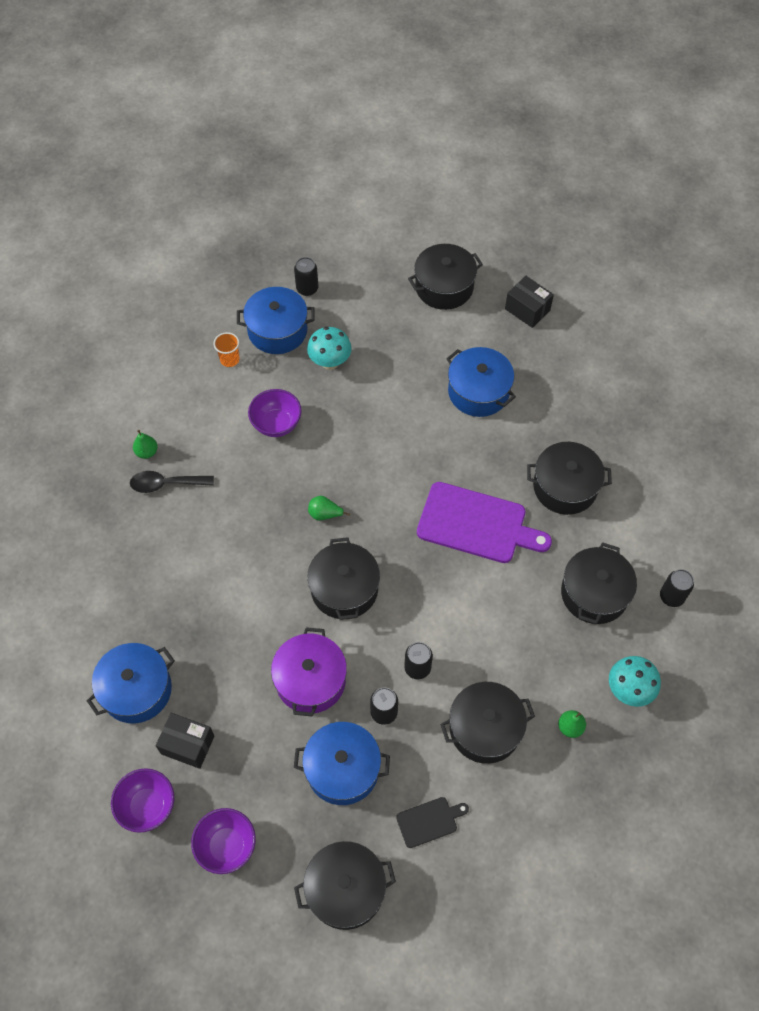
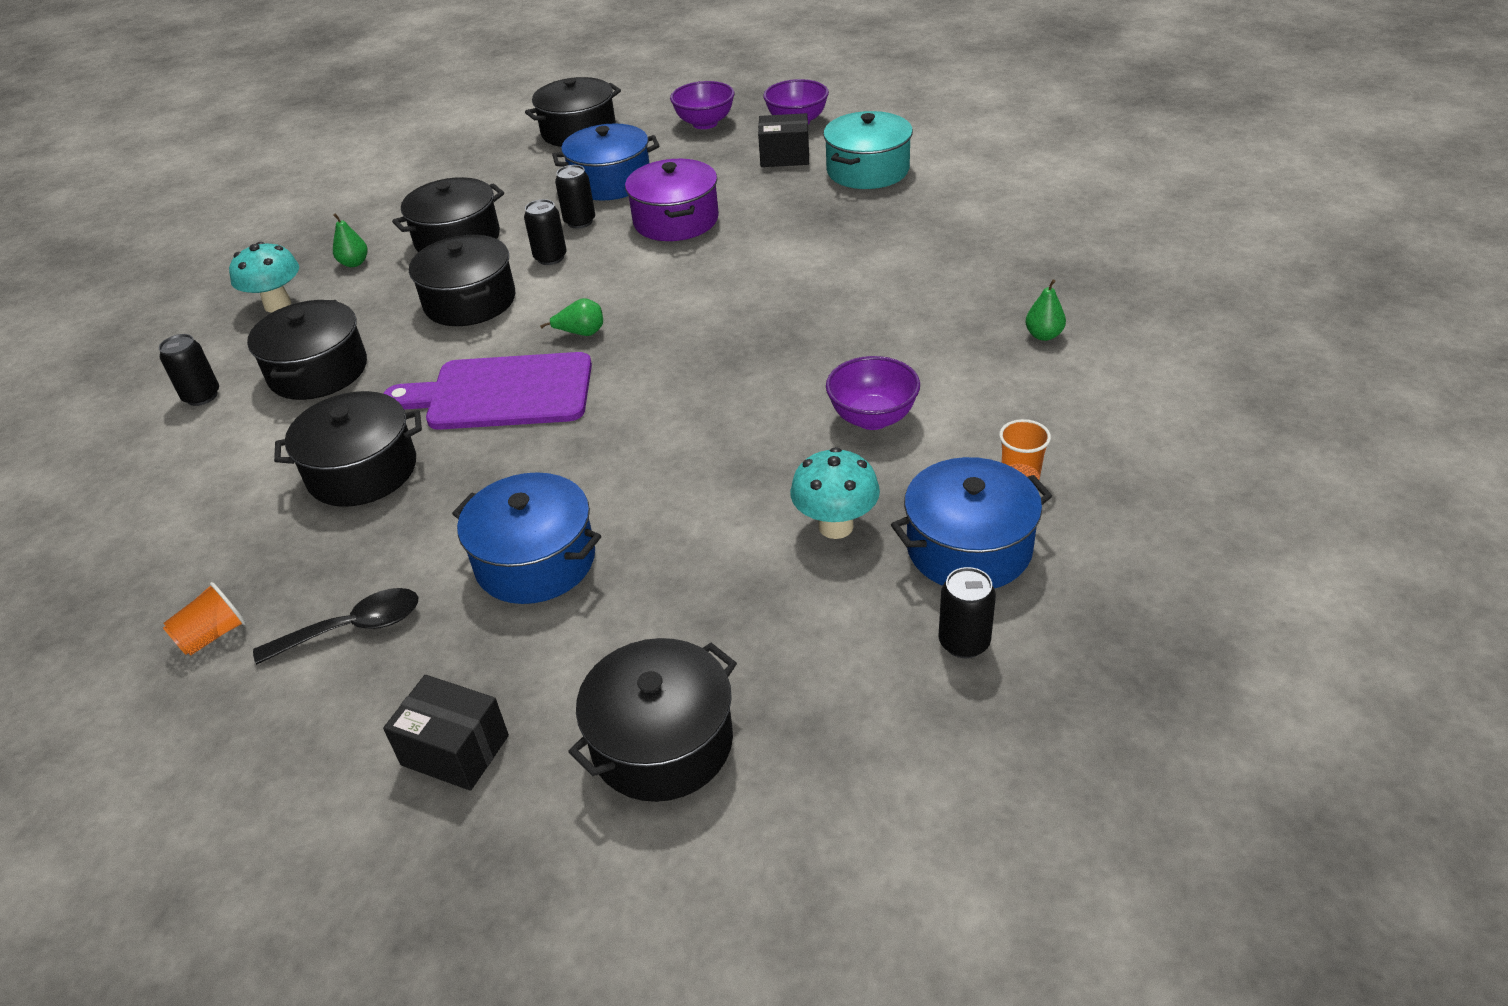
camera: 165 degrees right, 20 degrees down
(137, 690) = (867, 170): blue pot -> turquoise pot
(166, 484) = (984, 314): black spoon -> black spoon (353, 628)
(325, 514) = (734, 345): green pear -> green pear (581, 333)
(344, 589) = (670, 290): black pot -> black pot (470, 301)
(429, 821) = (507, 177): black cutting board -> none
(638, 401) = (212, 635): none -> orange cup

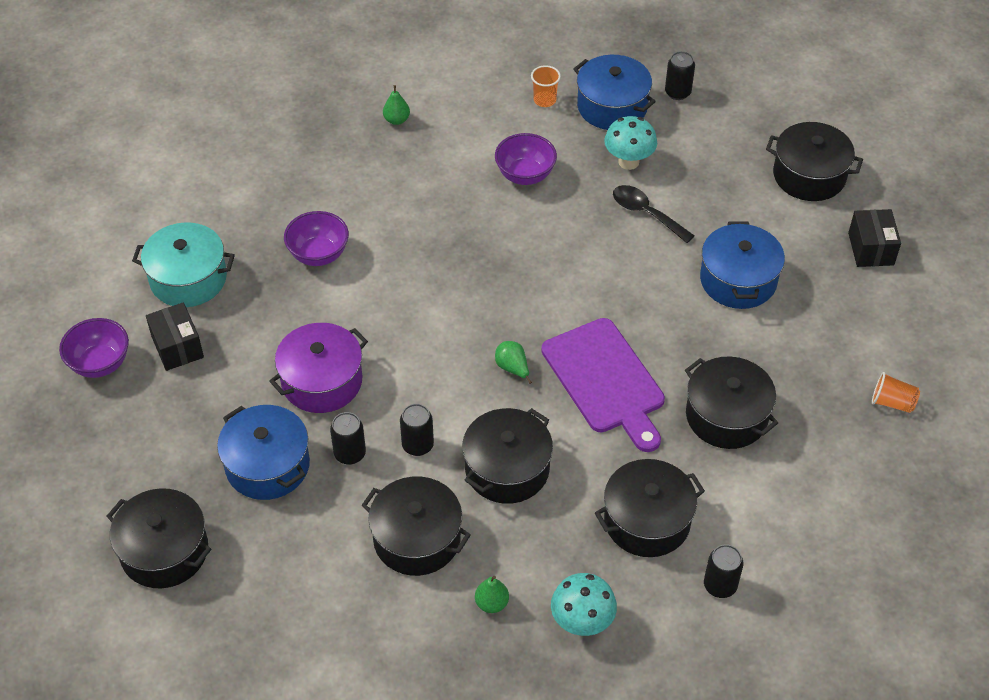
camera: 120 degrees left, 10 degrees up
(353, 628) = (839, 337): black spoon -> black spoon (646, 213)
(705, 123) = (119, 440): purple bowl -> purple bowl (318, 254)

